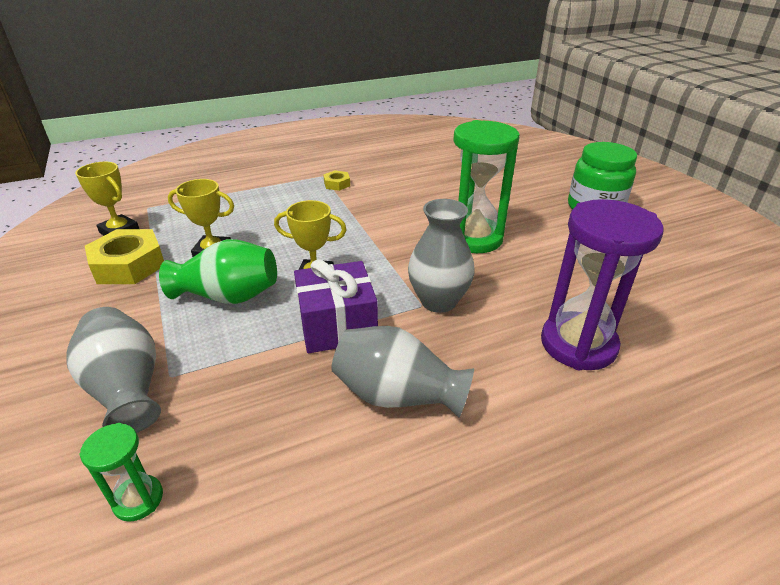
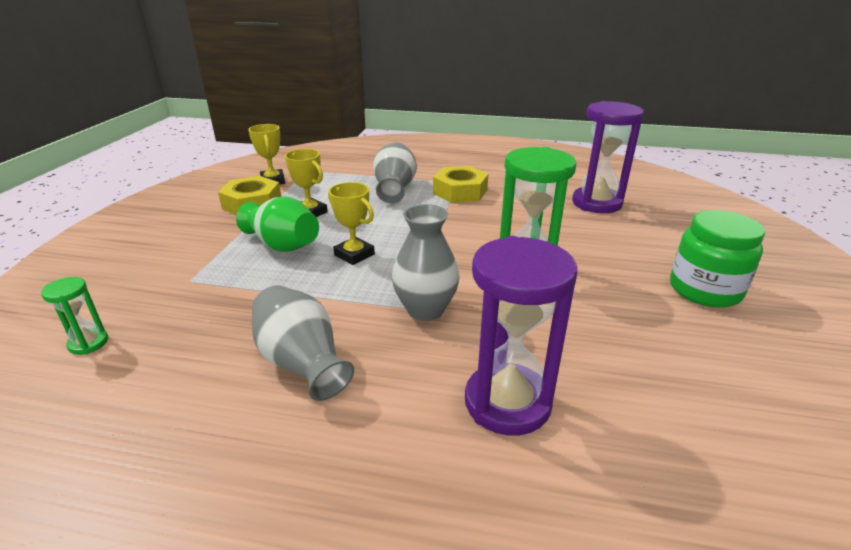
camera: 35 degrees right, 5 degrees down
(127, 389) = (160, 278): grey vase -> grey vase (394, 189)
(337, 184) = (460, 191): yellow nut -> yellow nut, size x2.03
(337, 325) = (326, 294): purple gift -> none
(456, 162) = (596, 203): none -> purple hourglass

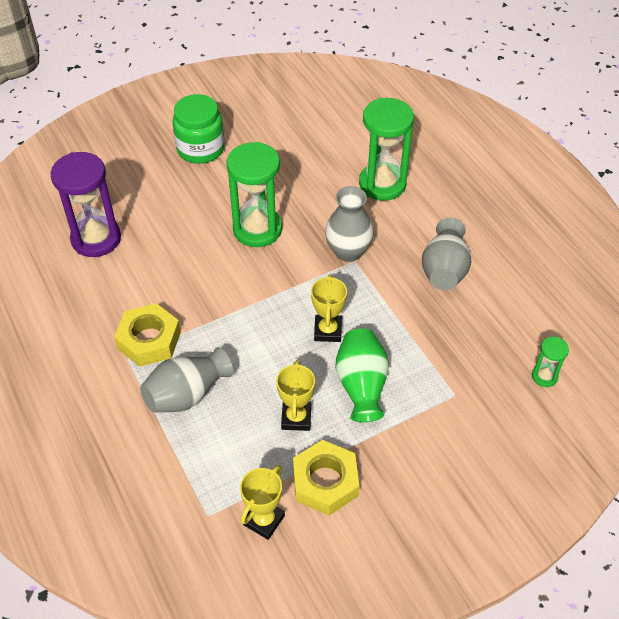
camera: 130 degrees left, 20 degrees up
(507, 402) = (382, 184): purple hourglass -> green hourglass

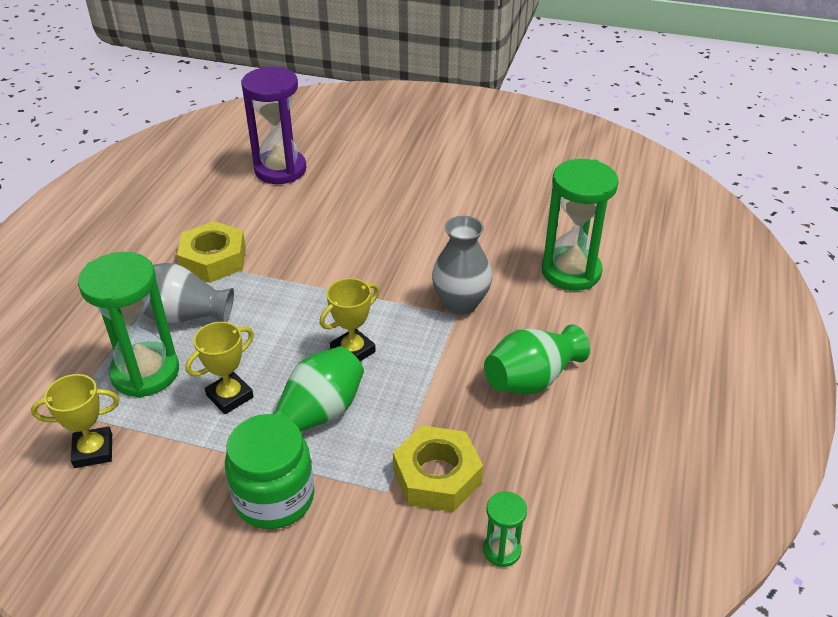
camera: 45 degrees right, 10 degrees down
(200, 149) = (446, 156): green jar -> green jar (274, 498)
(257, 229) = (408, 237): green hourglass -> green hourglass (145, 372)
(325, 482) = (177, 464): yellow nut -> yellow nut (437, 476)
(444, 270) = (531, 379): grey vase -> green vase

